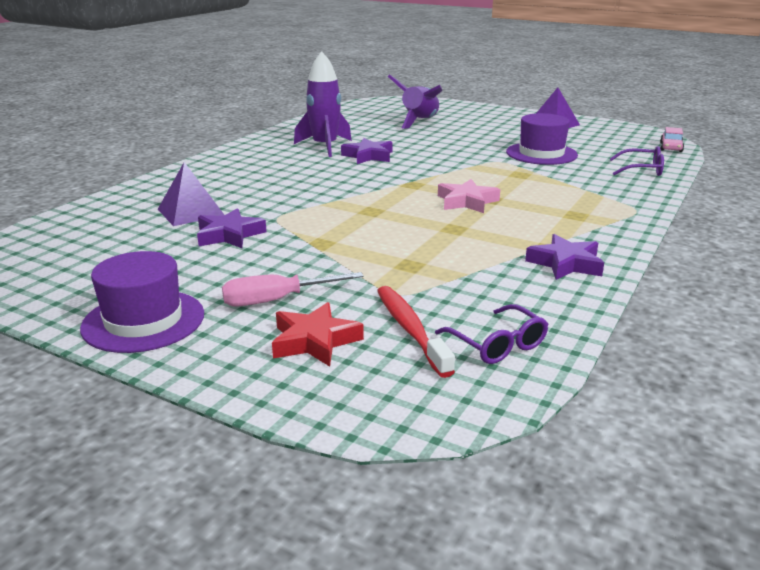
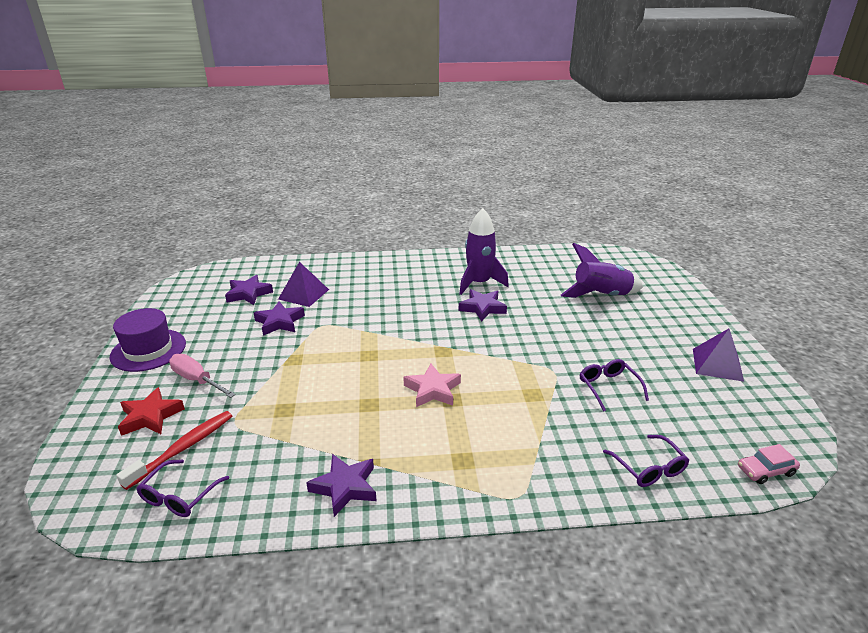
camera: 55 degrees right, 5 degrees up
(124, 238) = (248, 294): none -> purple star
(541, 154) = (608, 387): purple hat -> purple glasses

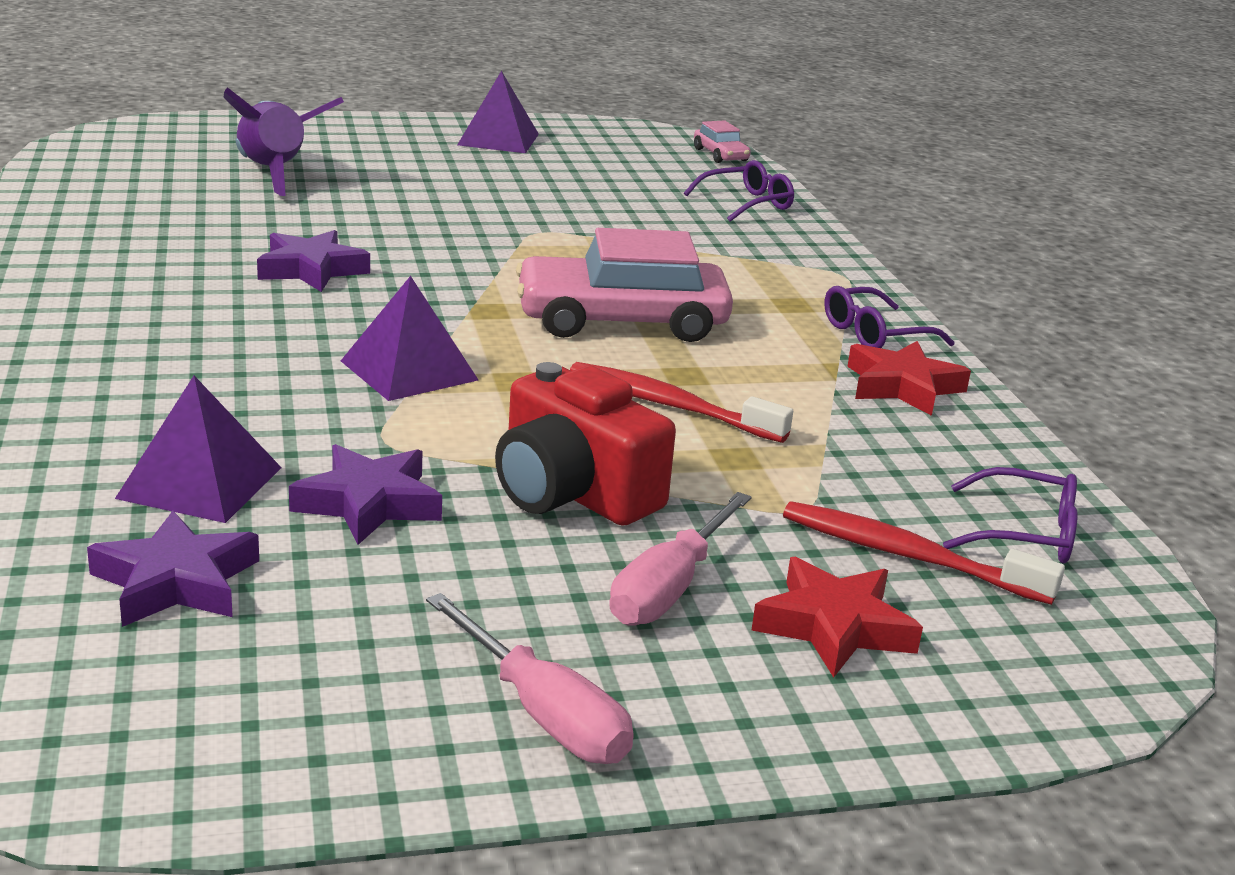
camera: 100 degrees left, 5 degrees down
(148, 350) = (543, 714): purple hat -> pink screwdriver
(271, 363) = (573, 492): none -> red camera
(337, 396) = (669, 406): none -> red toothbrush
(345, 487) = (903, 386): purple star -> red star
(380, 330) = (409, 370): none -> purple pyramid
(432, 390) = (621, 321): pink star -> pink car
(479, 283) = (191, 267): purple rocket -> none
(608, 387) = (575, 203): purple glasses -> purple glasses (875, 334)

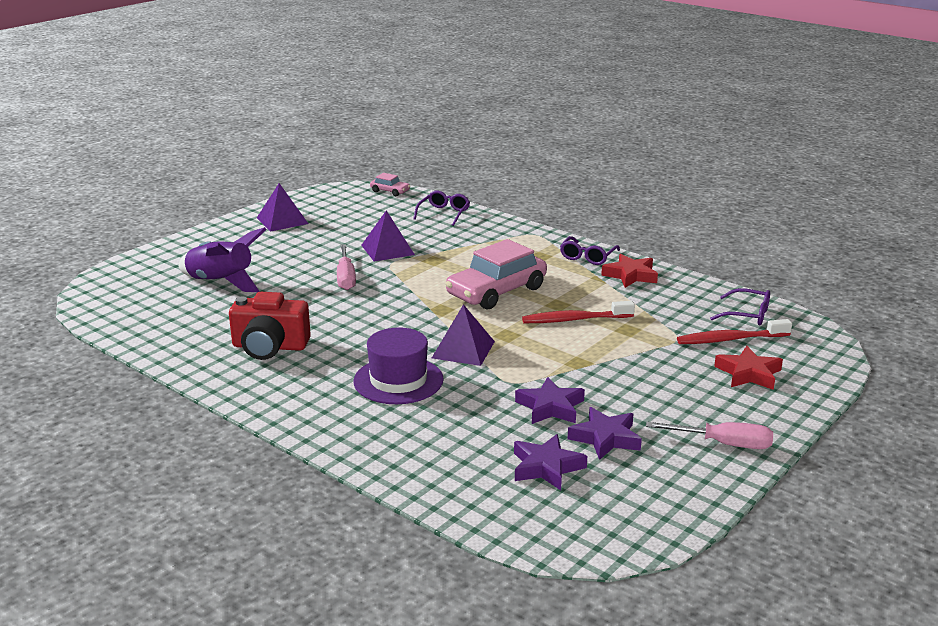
camera: 35 degrees left, 0 degrees up
(200, 483) = (481, 430): purple pyramid -> purple pyramid (387, 249)
(234, 367) = (398, 380): none -> purple hat
(311, 269) = (337, 323): purple star -> purple star (605, 438)
(573, 492) = (604, 369): red camera -> red camera (269, 347)
(669, 588) = (687, 386): pink screwdriver -> pink screwdriver (346, 278)
(1024, 534) = (747, 315): purple glasses -> purple glasses turned 45 degrees clockwise

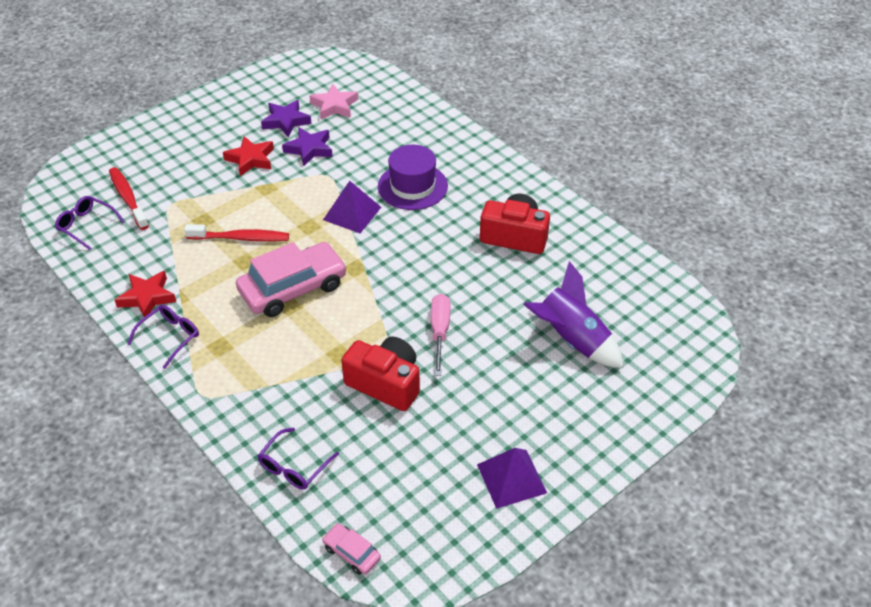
camera: 170 degrees left, 20 degrees up
(387, 249) = (385, 383): purple pyramid -> red camera
(546, 467) = (334, 106): purple star -> pink star
(724, 444) = (213, 109): pink screwdriver -> none
(730, 339) = (128, 198): red toothbrush -> red toothbrush turned 120 degrees counterclockwise
(748, 373) = (146, 162): red star -> red star (251, 159)

